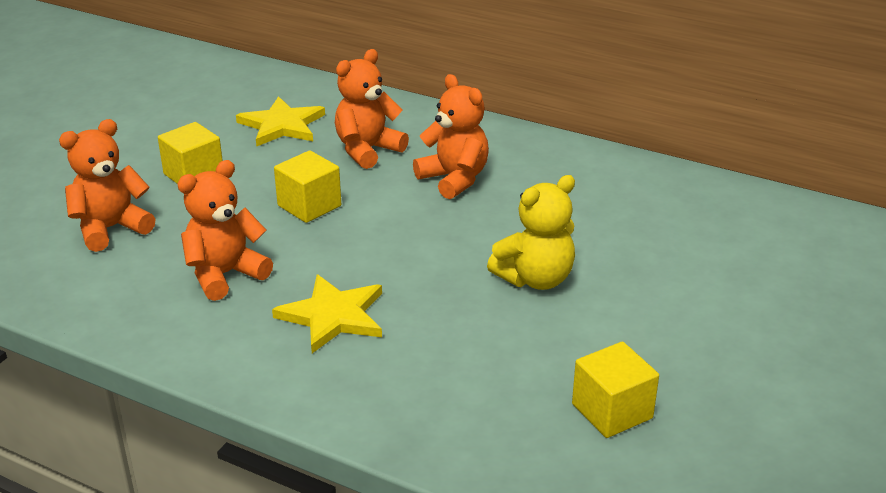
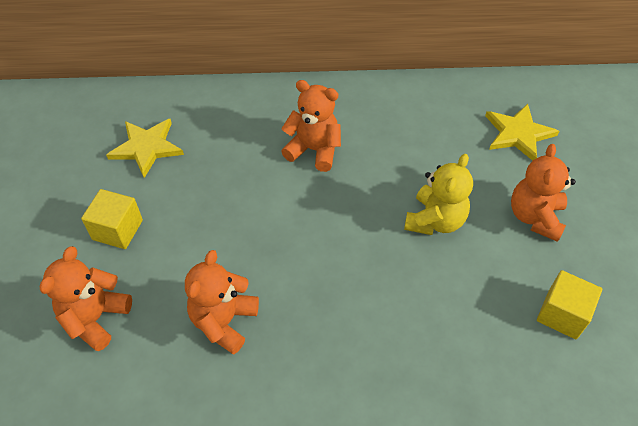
camera: 30 degrees left, 20 degrees up
(309, 206) = (232, 222): yellow cube -> none
(333, 316) = (332, 322): yellow star -> yellow star (518, 134)
(367, 150) = (231, 147): orange teddy bear -> orange teddy bear (535, 217)

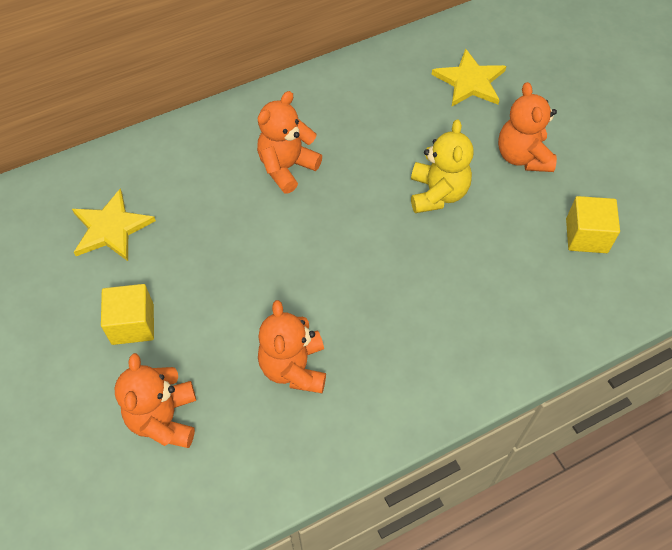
camera: 25 degrees left, 5 degrees up
(314, 150) = (287, 167): orange teddy bear -> orange teddy bear turned 45 degrees counterclockwise

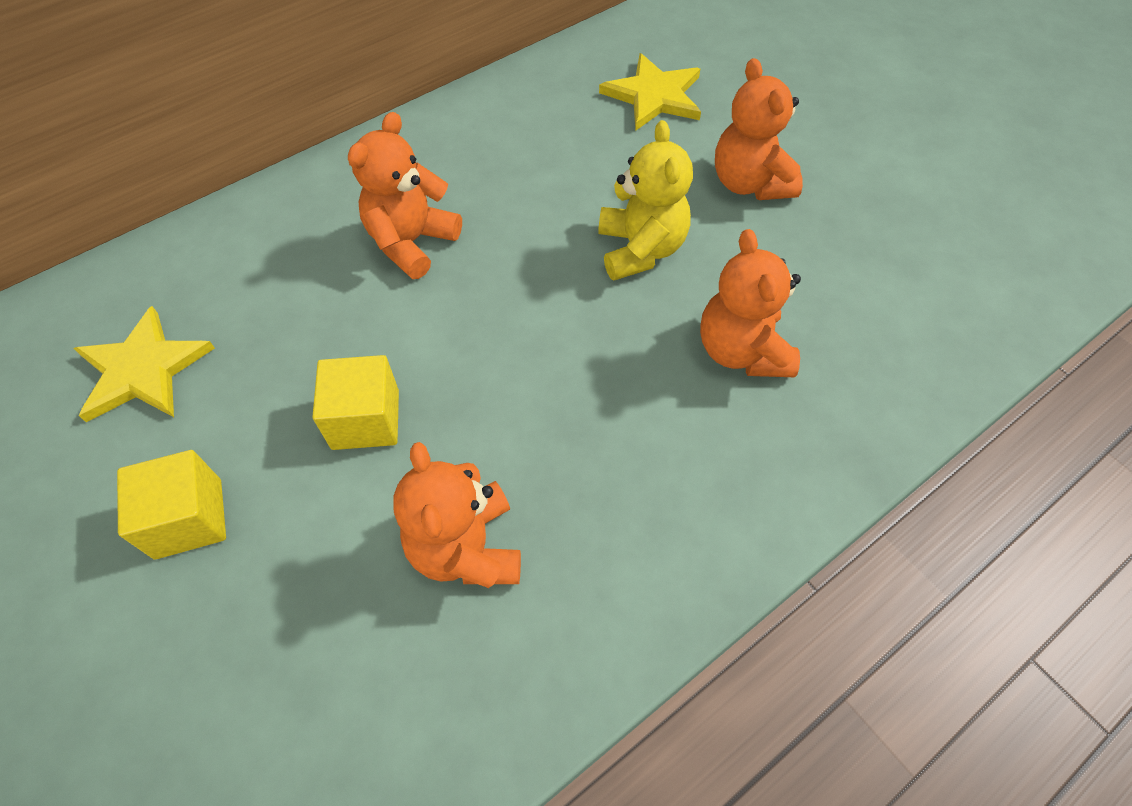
camera: 10 degrees left, 0 degrees up
(164, 418) = (256, 675): orange teddy bear -> orange teddy bear (741, 350)
(586, 236) = (866, 278): yellow cube -> yellow cube (365, 419)

